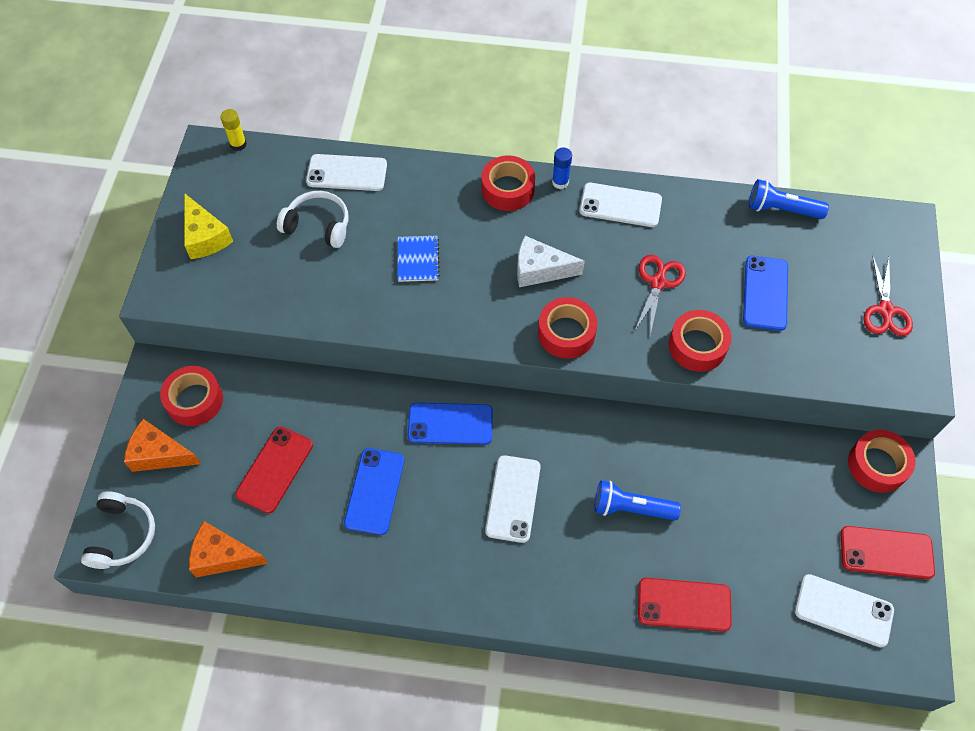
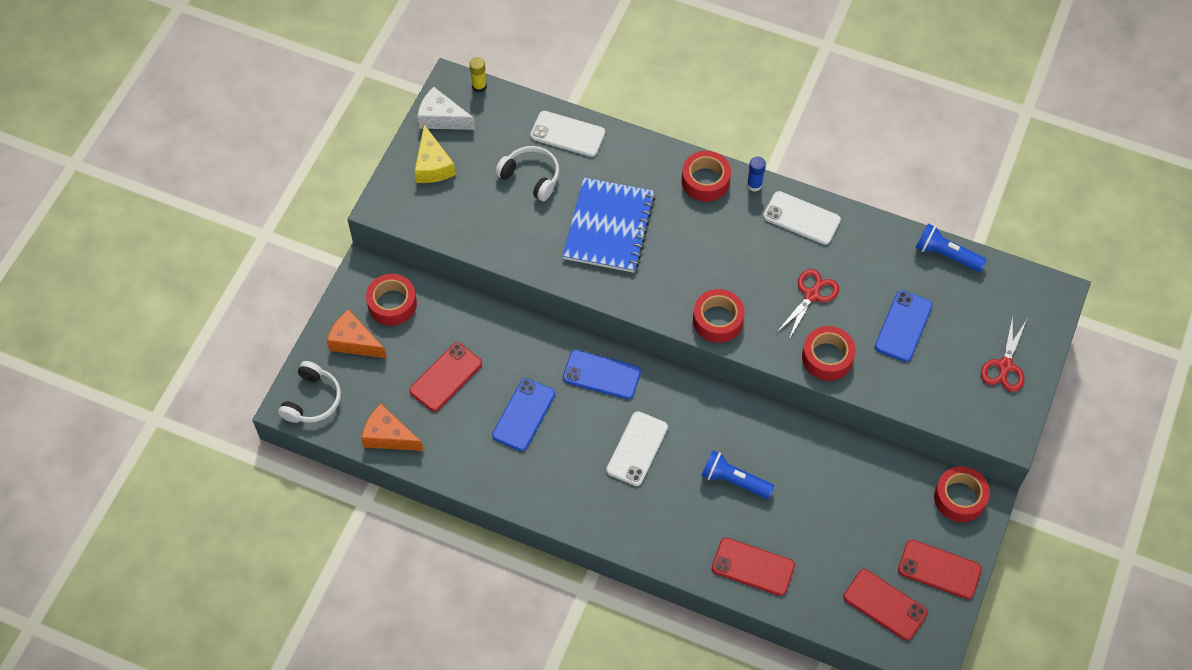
camera: 15 degrees right, 0 degrees up
(418, 259) = (609, 227): blue notebook -> blue notebook, size x2.05
(540, 270) = (712, 260): white cheese -> white cheese (442, 118)
(843, 610) = (885, 605): white phone -> red phone

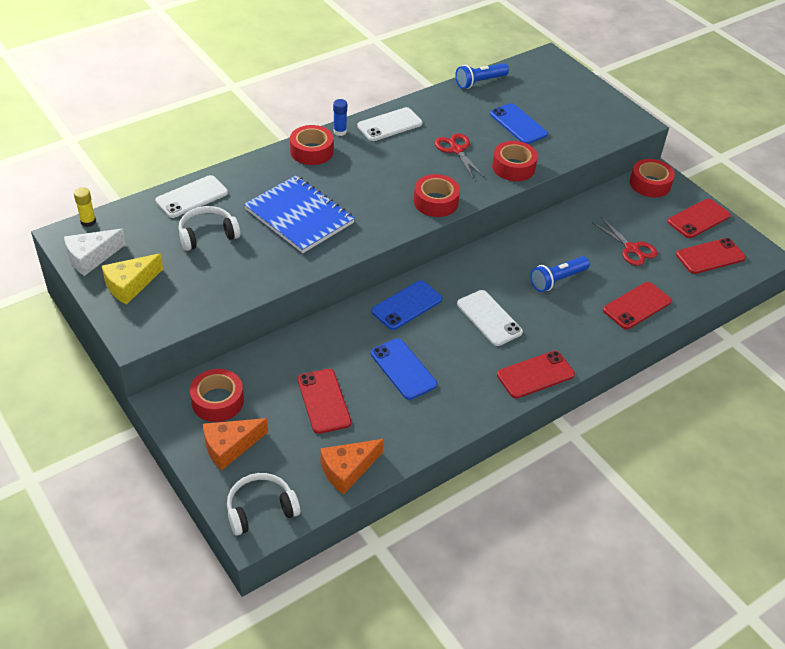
camera: 60 degrees left, 15 degrees down
(312, 400) = (261, 509): white headphones -> white headphones turned 75 degrees counterclockwise
(432, 165) = (130, 285): yellow cheese -> yellow cheese turned 120 degrees clockwise
(594, 522) = (535, 375): none -> red phone
(1005, 366) = (585, 100): red scissors -> red scissors (632, 249)

